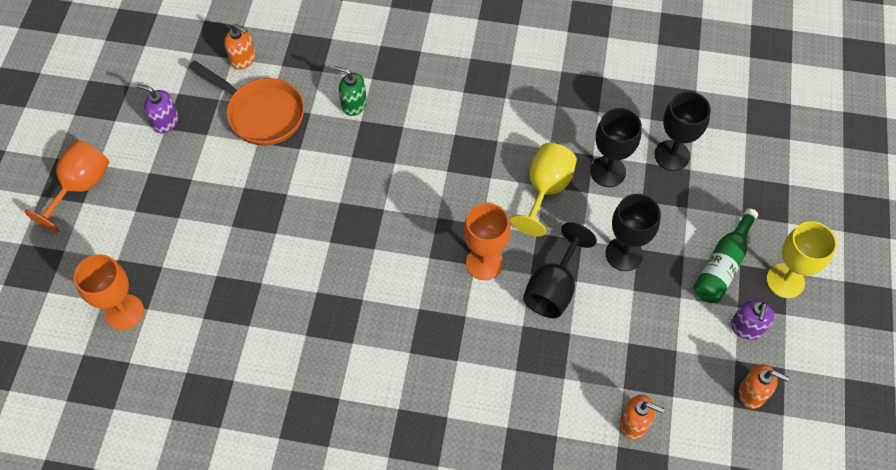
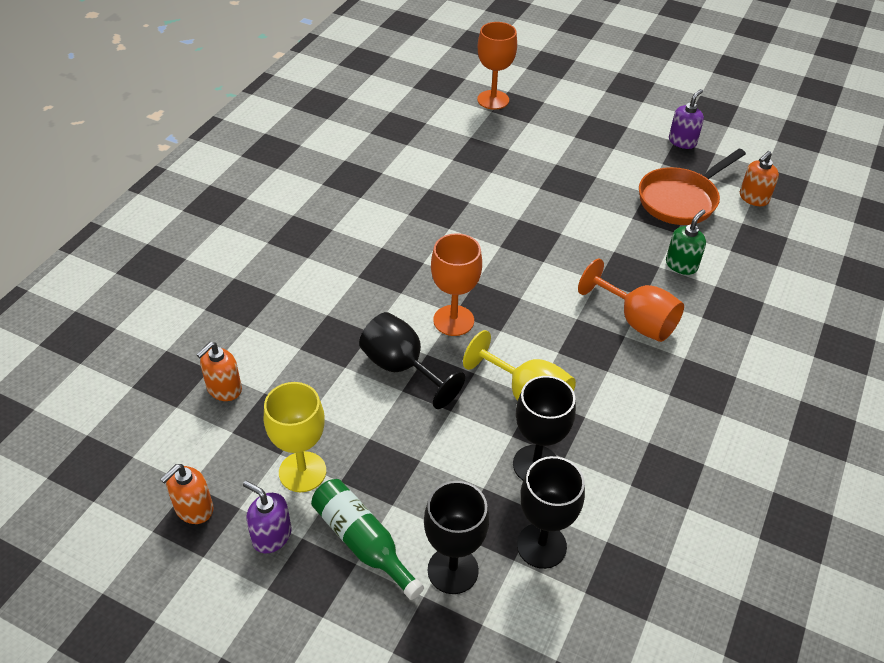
camera: 105 degrees right, 15 degrees down
(81, 187) = (621, 91): orange goblet -> orange goblet (636, 321)
(624, 254) = (418, 444): black goblet -> black goblet (453, 570)
(785, 281) = (311, 608): yellow goblet -> yellow goblet (302, 472)

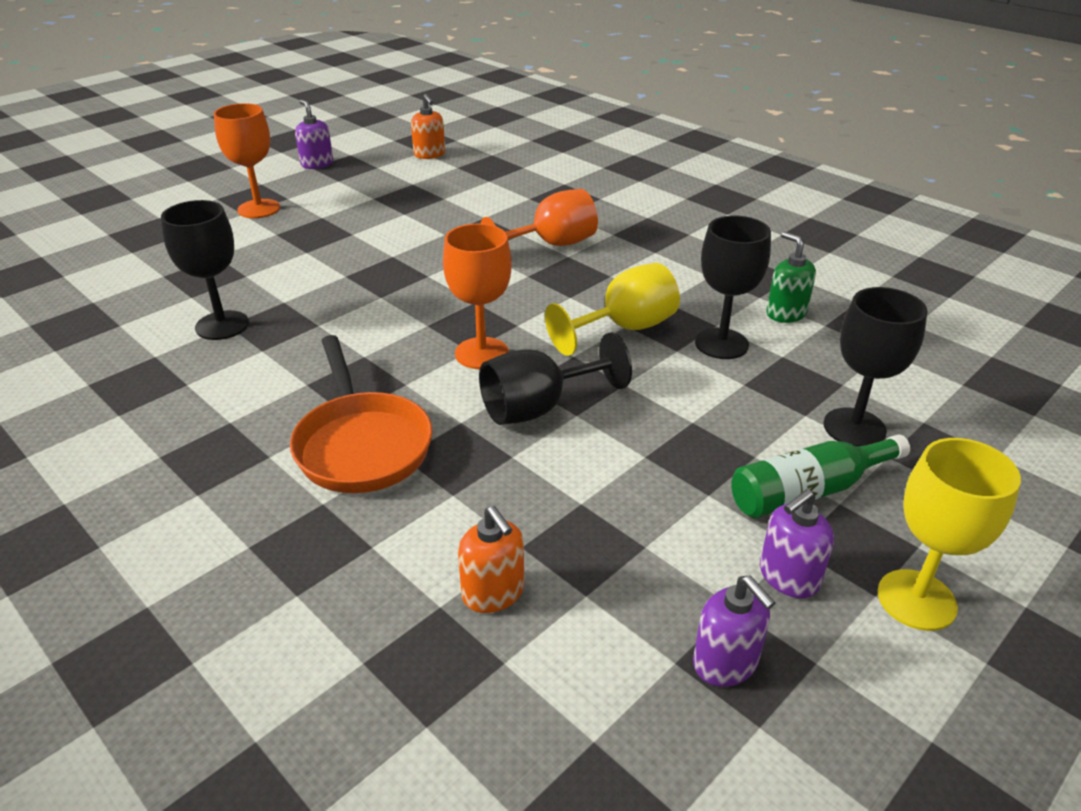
camera: 70 degrees left, 10 degrees down
(194, 509) = (725, 663): orange soap dispenser -> purple soap dispenser
(302, 472) = (684, 528): yellow goblet -> yellow goblet (916, 600)
(493, 100) = (112, 246): orange goblet -> orange goblet (259, 209)
(541, 545) = (827, 363): black goblet -> black goblet (222, 325)
(681, 200) = (400, 185): orange pan -> orange pan (361, 444)
(681, 265) = (491, 206): green soap dispenser -> green soap dispenser (785, 313)

